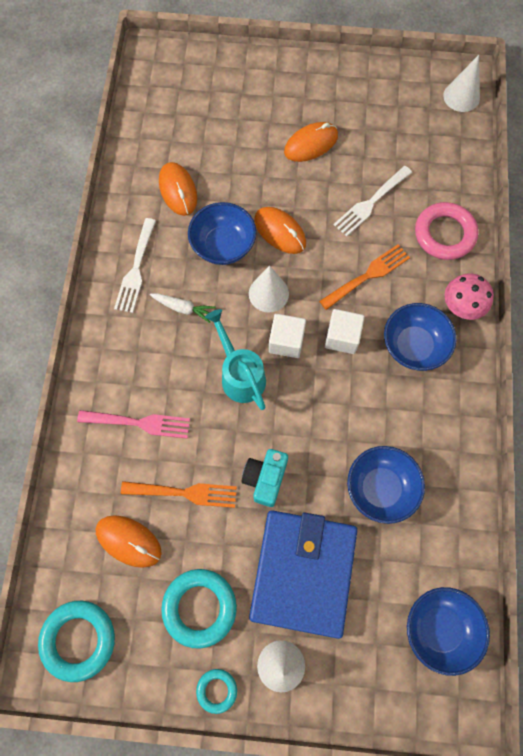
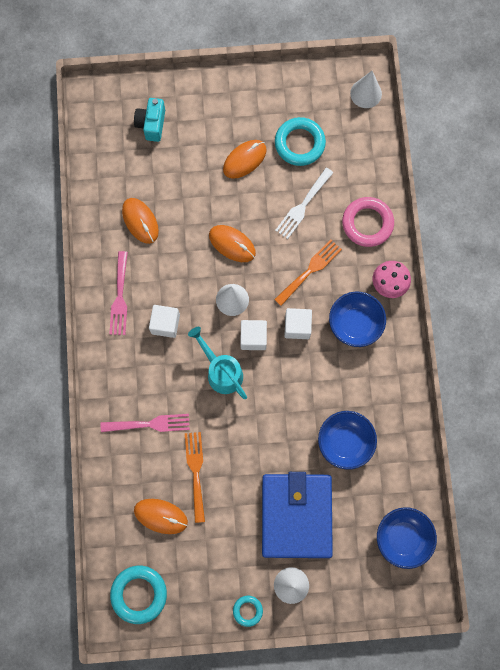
camera: 10 degrees left, 5 degrees up
(136, 269) = (119, 297): white fork -> pink fork
(183, 308) = (165, 324): white carrot -> white cube
(184, 493) = (196, 472): orange fork -> orange fork turned 90 degrees counterclockwise
(199, 607) = (224, 555): turquoise ring -> turquoise ring (299, 143)
(223, 245) = (187, 264): blue bowl -> none
(265, 479) = (256, 450): turquoise camera -> turquoise camera (151, 124)

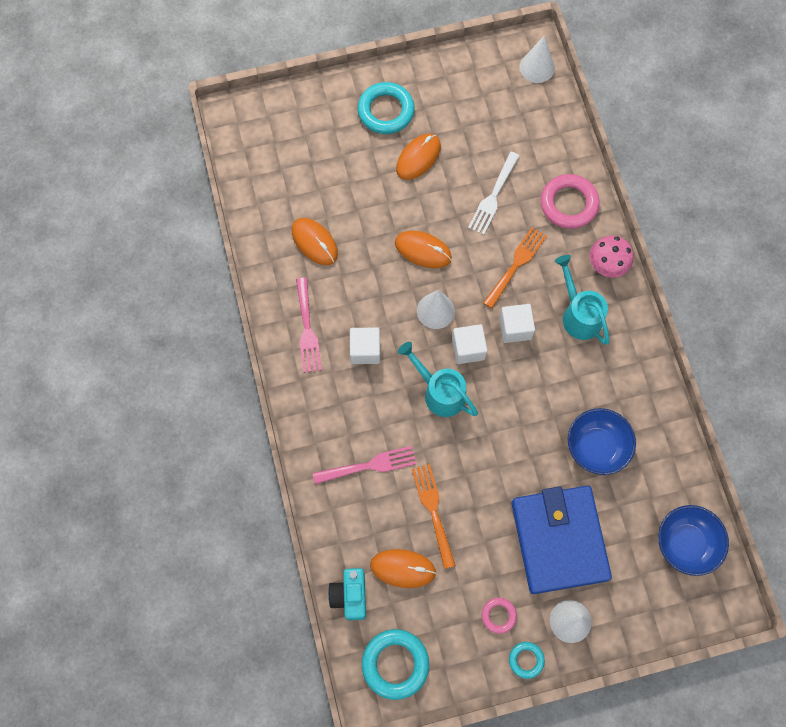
camera: 10 degrees left, 5 degrees down
(151, 124) = (307, 136): turquoise camera -> turquoise camera (350, 595)
(232, 569) = (498, 615): none -> pink ring
(299, 143) = (475, 131): turquoise ring -> turquoise ring (386, 111)
(355, 324) = (579, 314): blue bowl -> turquoise watering can

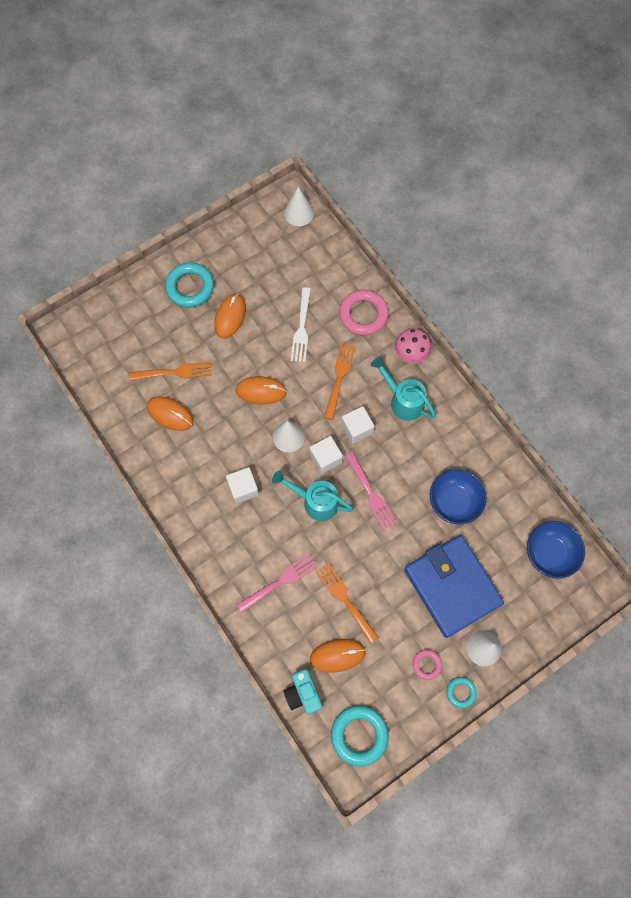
camera: 20 degrees left, 0 degrees up
(307, 329) = (190, 488): pink fork -> pink fork (370, 493)
(335, 198) = (174, 372): none -> orange fork

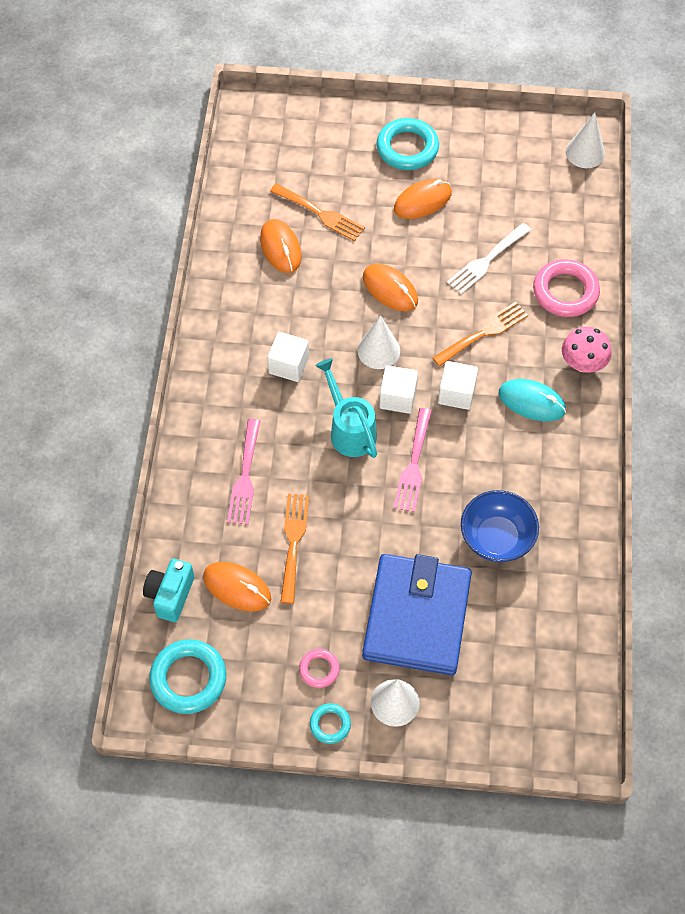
camera: 40 degrees right, 10 degrees down
(280, 581) = (245, 476): pink fork -> pink fork turned 90 degrees clockwise
(403, 401) = (531, 402): turquoise watering can -> turquoise mouse
(549, 553) = (556, 668): blue bowl -> none

